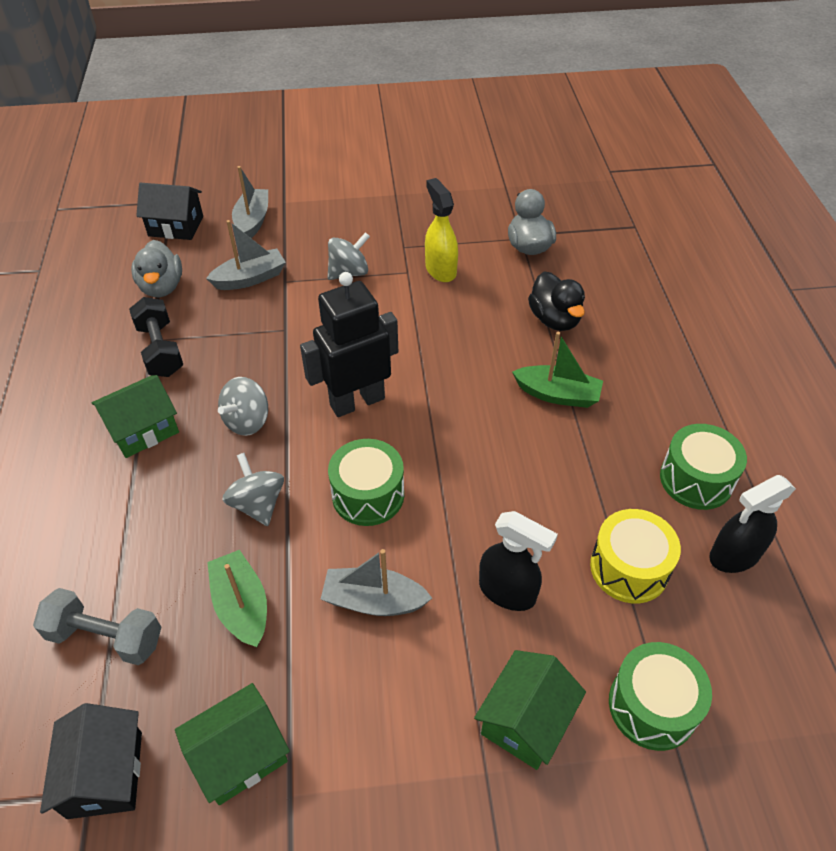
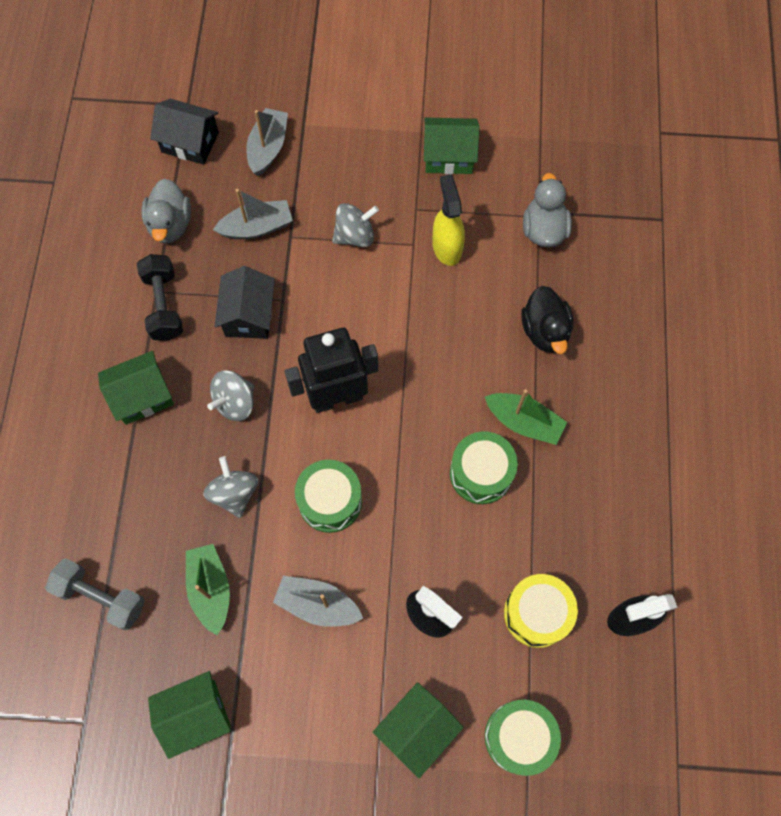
camera: 10 degrees right, 20 degrees up
(105, 774) = (96, 710): black house -> black house (249, 315)
(425, 207) = (449, 156): none -> green house
(696, 479) = (623, 537): green drum -> green drum (481, 473)

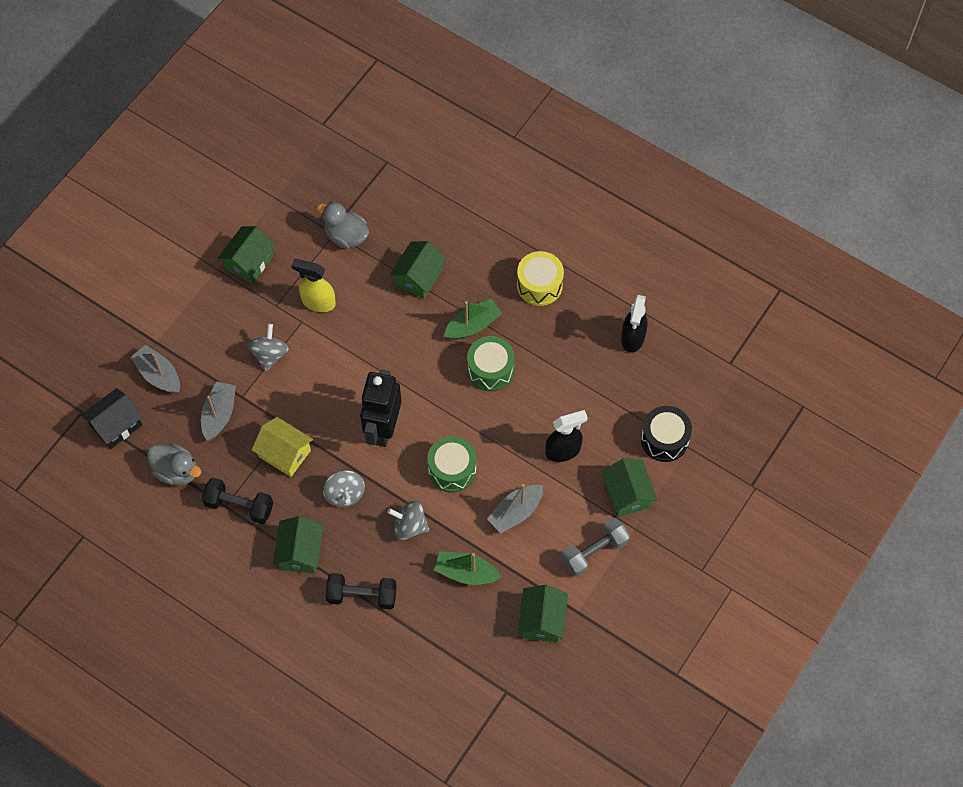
camera: 60 degrees left, 5 degrees down
(101, 597) = (429, 644): grey dumbbell -> grey dumbbell (594, 552)
(124, 489) = (362, 596): none -> black dumbbell
(249, 315) = (284, 453): black house -> yellow house
(519, 737) = (664, 439): green drum -> black drum
(536, 613) = (598, 388): yellow drum -> yellow drum (539, 285)
(545, 331) = (419, 277): black duck -> green house

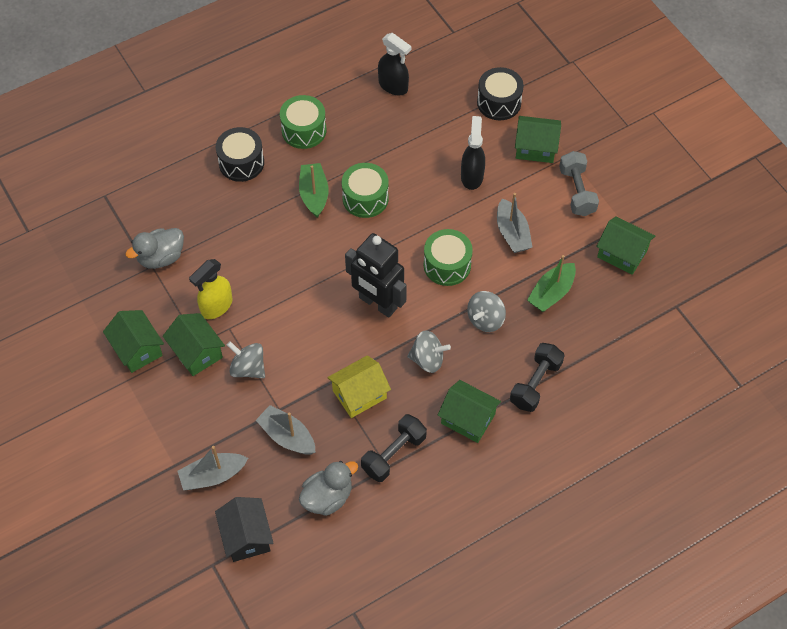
camera: 65 degrees left, 5 degrees down
(419, 277) = (240, 216): green house -> green house (197, 352)
(476, 251) = (241, 162): none -> black drum
(539, 285) = (304, 130): yellow drum -> green drum

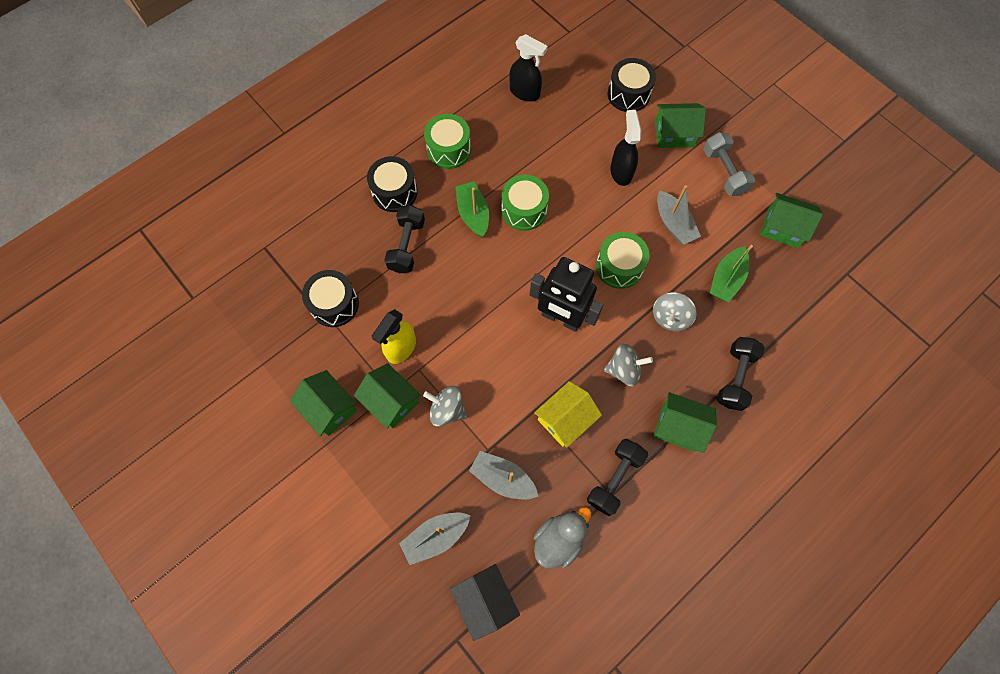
camera: 10 degrees left, 10 degrees up
(161, 257) = (334, 304): grey duck -> black drum
(242, 214) = (407, 246): none -> black dumbbell

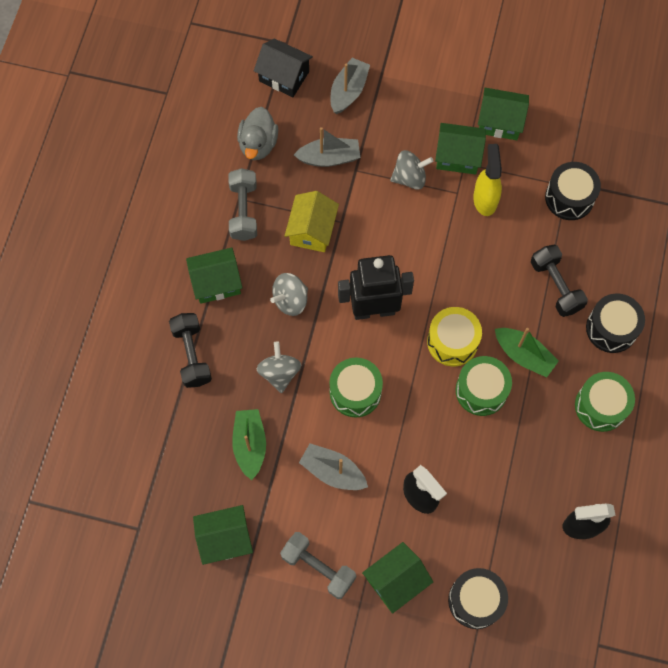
camera: 145 degrees right, 0 degrees up
(518, 256) = (452, 342): none -> yellow drum
(614, 479) = (243, 211): black dumbbell -> grey dumbbell

